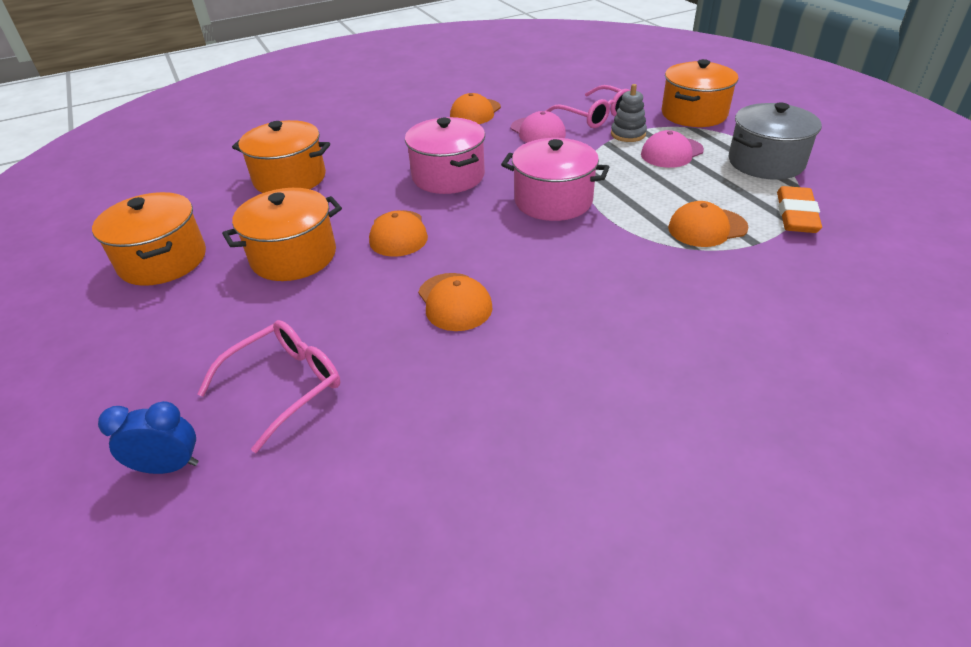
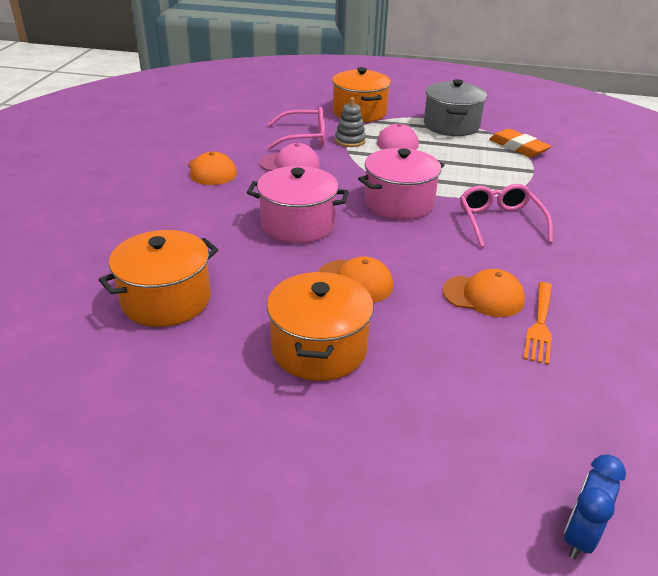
camera: 55 degrees left, 5 degrees down
(163, 260) = (210, 440): orange pot -> none
(285, 385) = (517, 422): pink glasses -> pink glasses (499, 222)
(444, 350) = (540, 325): none -> orange fork
(707, 228) = (500, 175): orange cap -> none

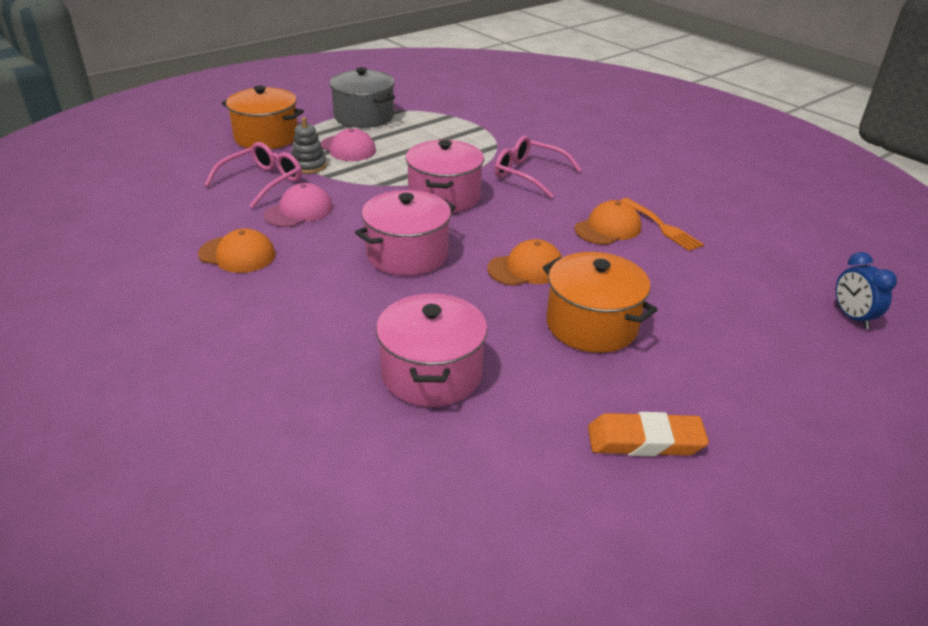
camera: 50 degrees left, 0 degrees up
(166, 300) = (431, 374): orange pot -> pink pot
(518, 147) = (441, 113): orange eraser -> orange eraser (645, 441)

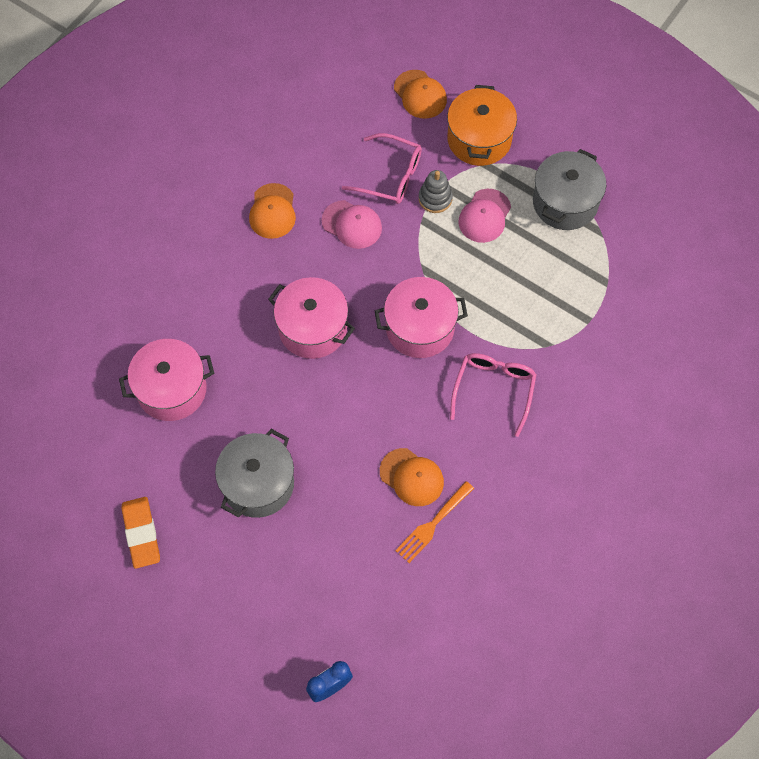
camera: 75 degrees right, 30 degrees up
(526, 268) = (321, 422): orange cap -> orange cap (420, 94)
(592, 325) = (258, 484): orange pot -> grey pot

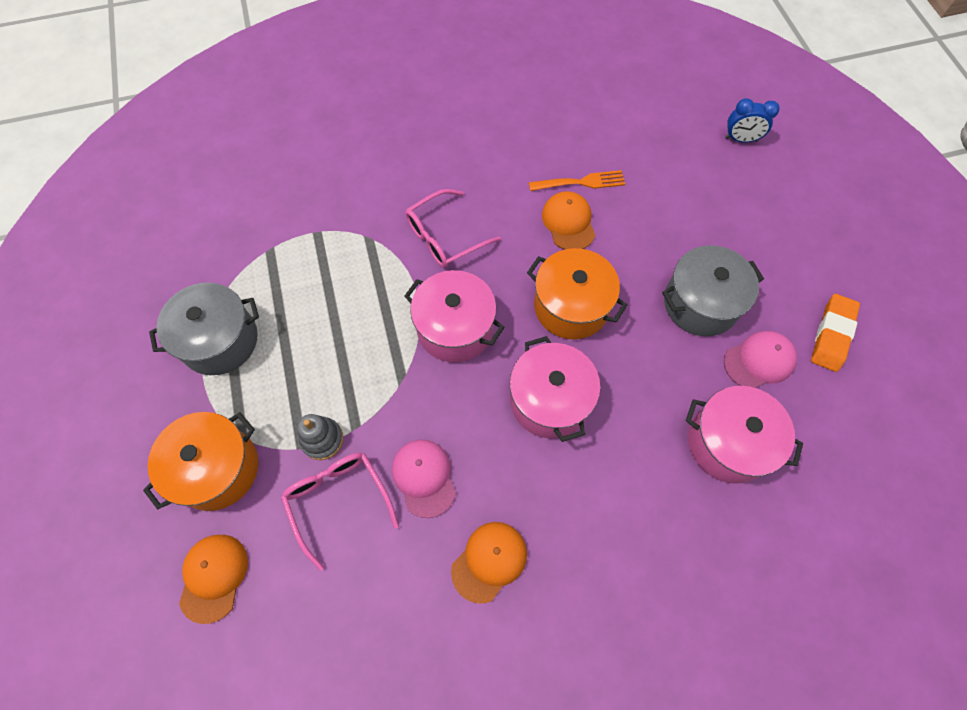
camera: 140 degrees left, 0 degrees up
(352, 407) = (571, 306): none -> orange pot
(484, 216) = (298, 385): pink cap -> pink cap (759, 361)

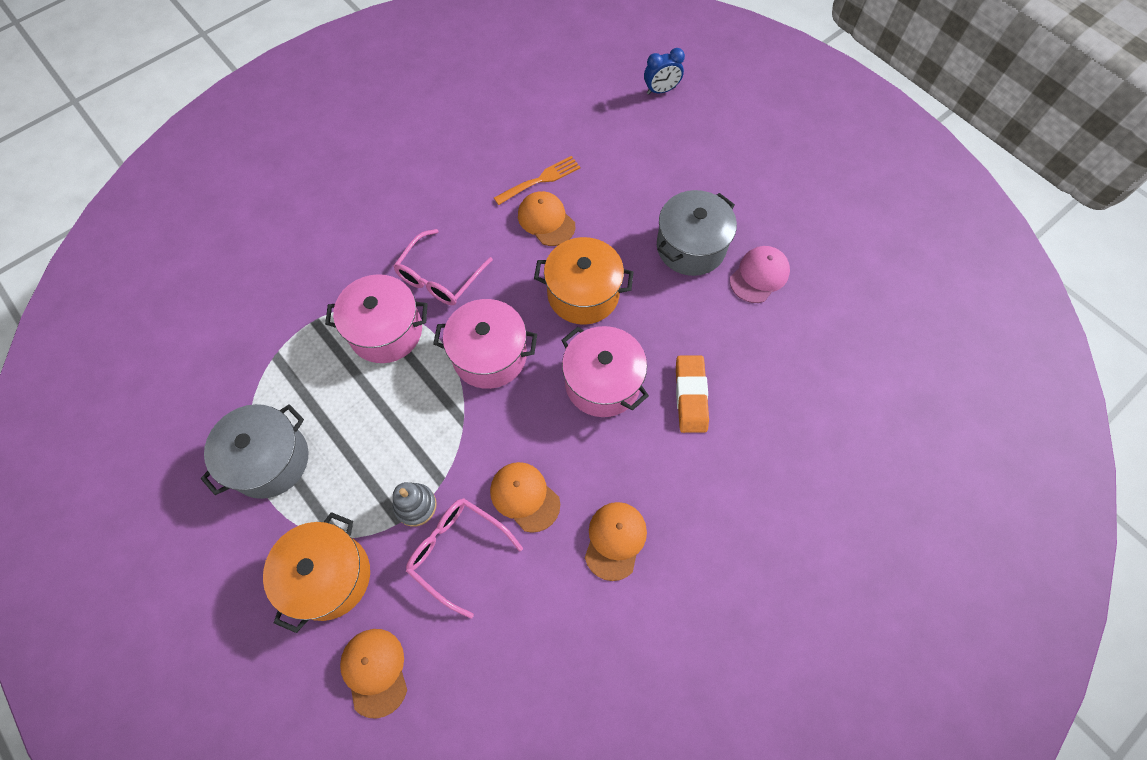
camera: 25 degrees left, 0 degrees up
(424, 477) = (524, 497): pink cap -> orange cap
(728, 443) = (764, 354): pink pot -> pink pot (386, 331)
(832, 335) = (806, 230): orange eraser -> orange eraser (691, 396)

